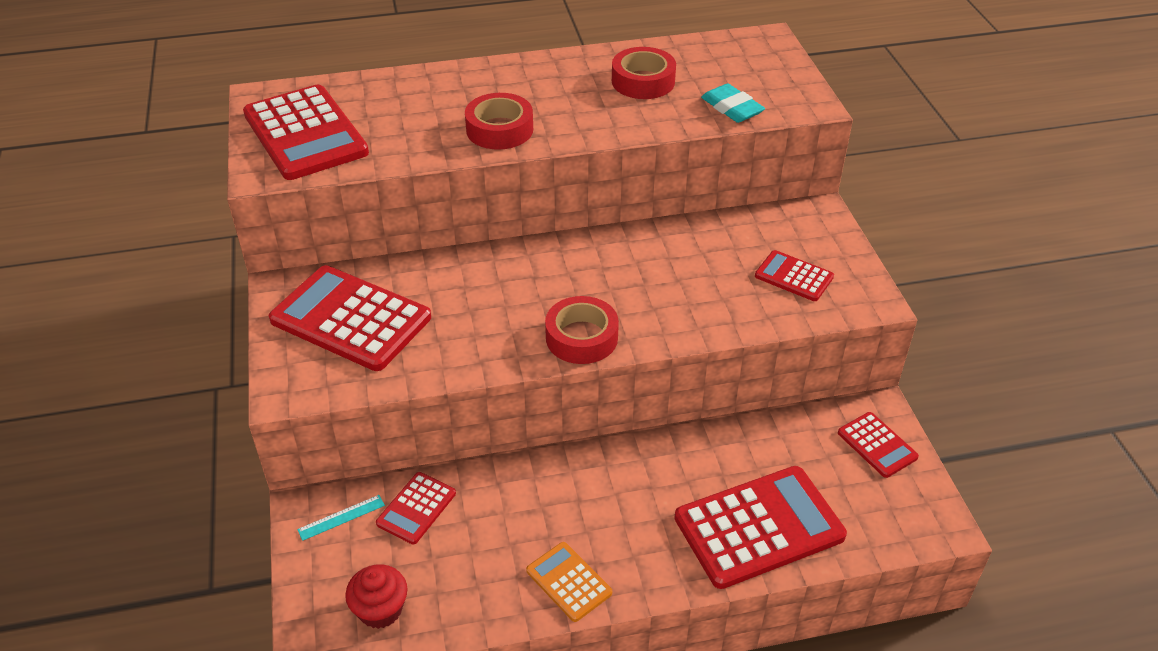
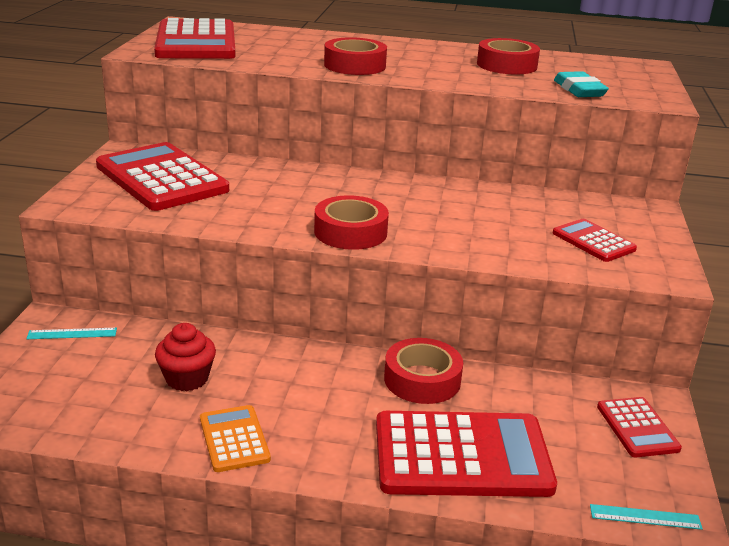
camera: 20 degrees right, 15 degrees down
(380, 610) = (46, 405): red cupcake -> red cupcake (187, 378)
(416, 508) = (140, 346): red calculator -> none
(686, 456) = (422, 380): none -> red tape
(918, 534) = (645, 517): none -> turquoise ruler

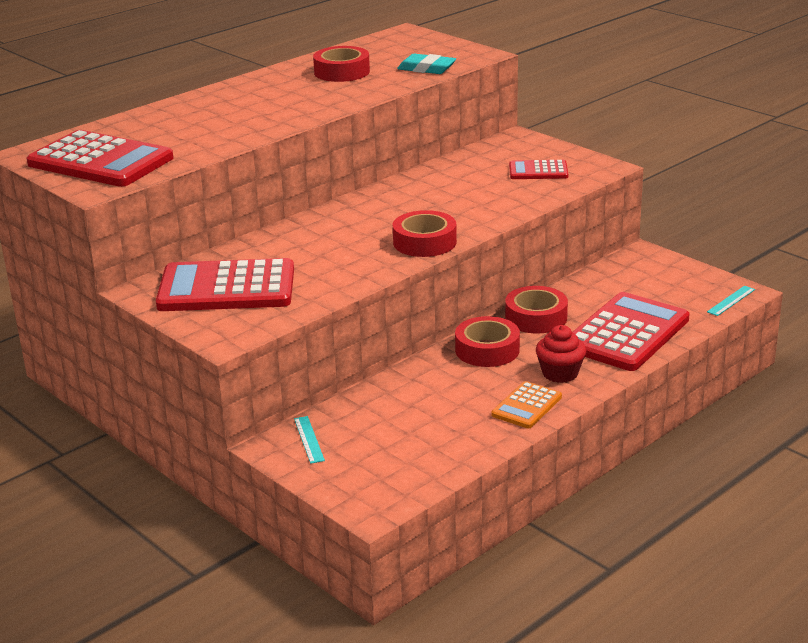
camera: 50 degrees left, 0 degrees up
(72, 333) = (309, 439): turquoise ruler -> turquoise ruler turned 45 degrees counterclockwise
(187, 378) = (433, 405): red cupcake -> red cupcake (560, 373)
(234, 439) = (527, 406): orange calculator -> orange calculator turned 75 degrees counterclockwise
(355, 65) = (264, 120): red tape -> red tape (487, 350)
(637, 428) = (658, 269): red calculator -> none

